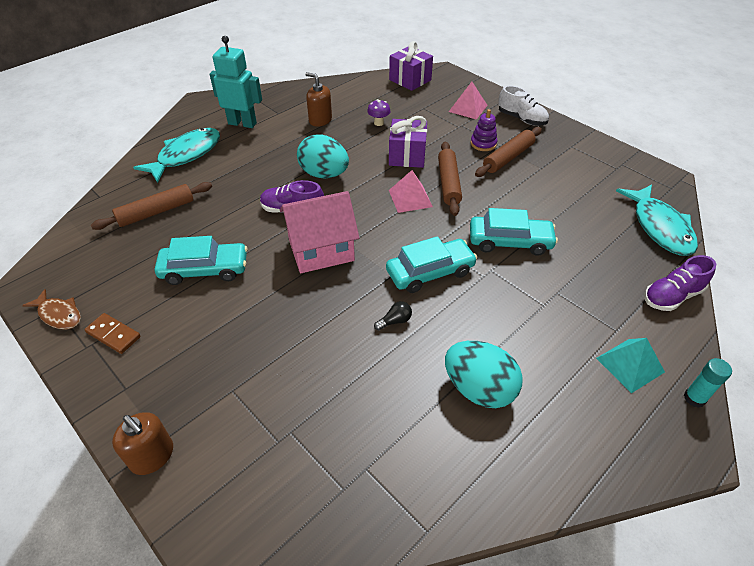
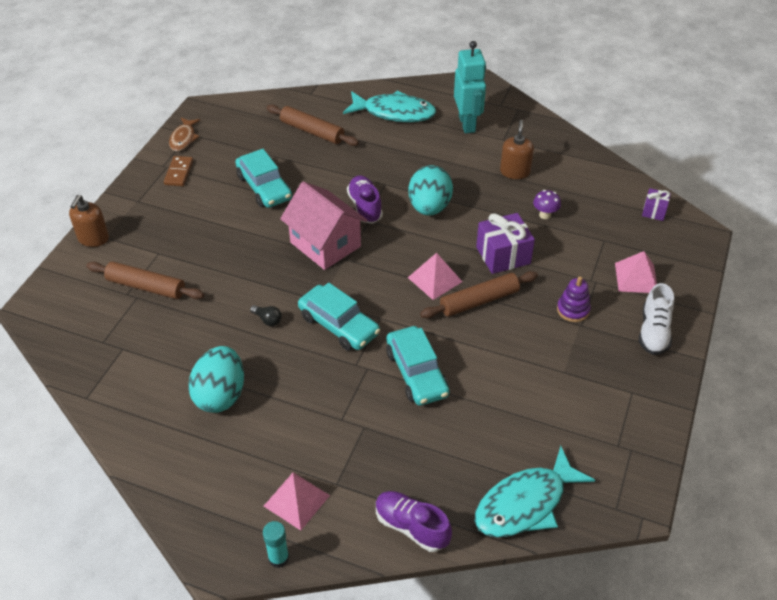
camera: 65 degrees right, 0 degrees up
(410, 80) = (654, 211): purple gift -> purple gift, size x0.56
(508, 158) = (562, 338): brown rolling pin -> brown rolling pin (146, 287)
(629, 365) = (296, 500): turquoise pyramid -> pink pyramid

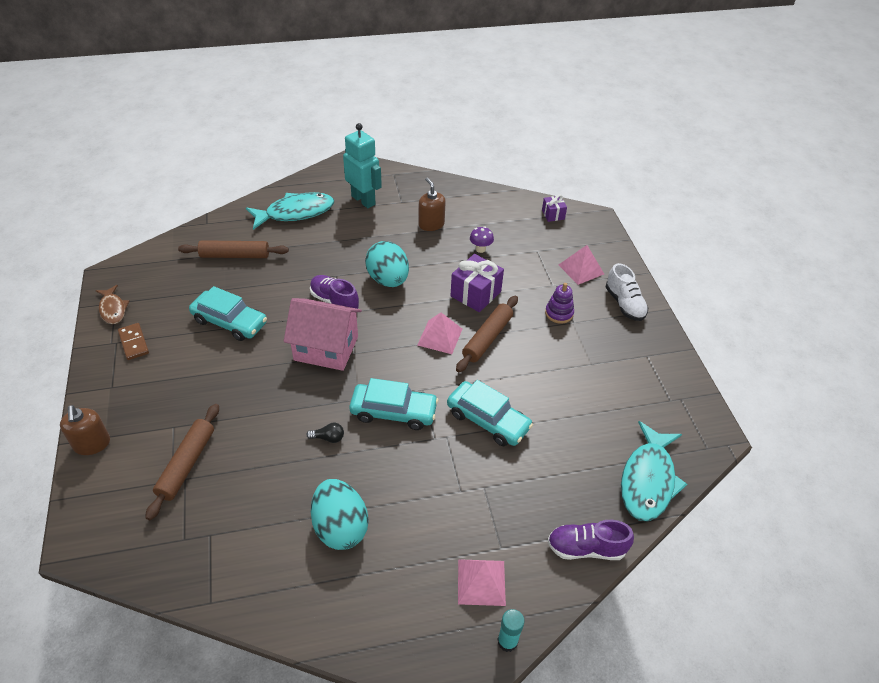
camera: 35 degrees left, 0 degrees up
(146, 287) = (186, 464): brown rolling pin -> brown rolling pin turned 60 degrees counterclockwise

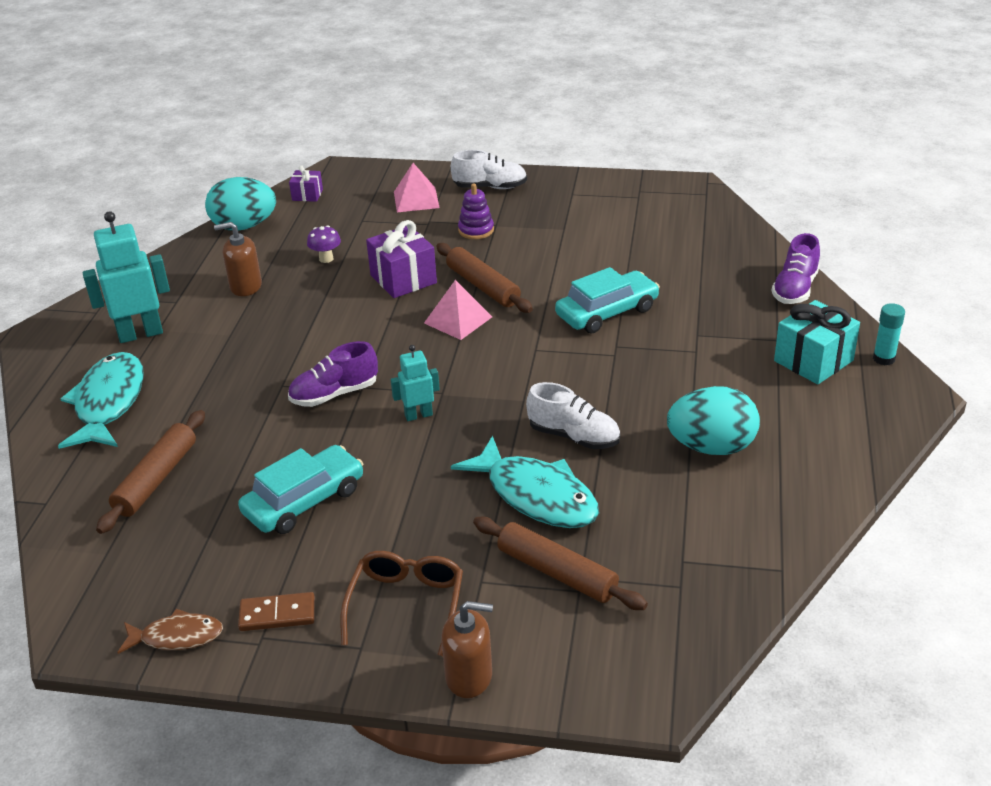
camera: 65 degrees left, 10 degrees down
(148, 397) = (406, 605): none -> brown glasses
(326, 348) = (418, 415): pink house -> turquoise robot
(328, 438) = (574, 436): black light bulb -> white shoe
(388, 280) = (326, 341): turquoise egg -> turquoise egg (244, 226)
(393, 412) = (559, 377): turquoise car -> none
(481, 582) = (813, 361): pink pyramid -> turquoise gift
(648, 480) = (729, 235): turquoise fish -> turquoise fish (536, 496)

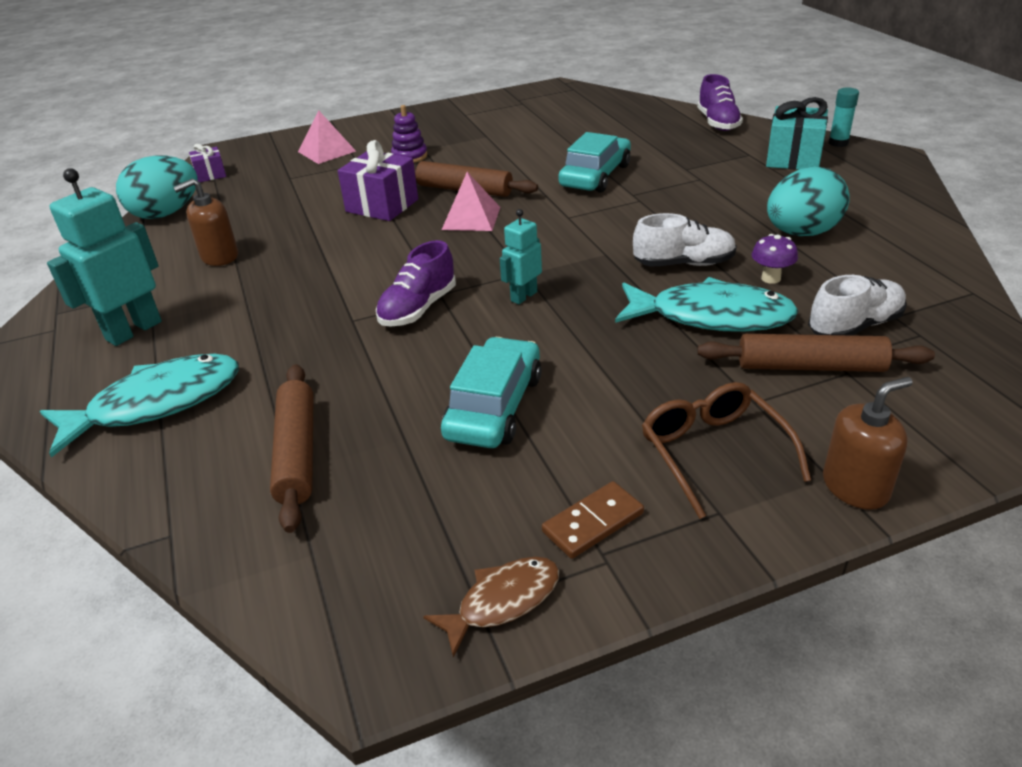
camera: 30 degrees left, 0 degrees up
(108, 403) = (156, 404): turquoise fish -> turquoise fish turned 90 degrees clockwise
(326, 259) = (285, 213): purple mushroom -> purple mushroom (771, 278)
(490, 187) = (387, 127): white shoe -> white shoe (854, 326)

